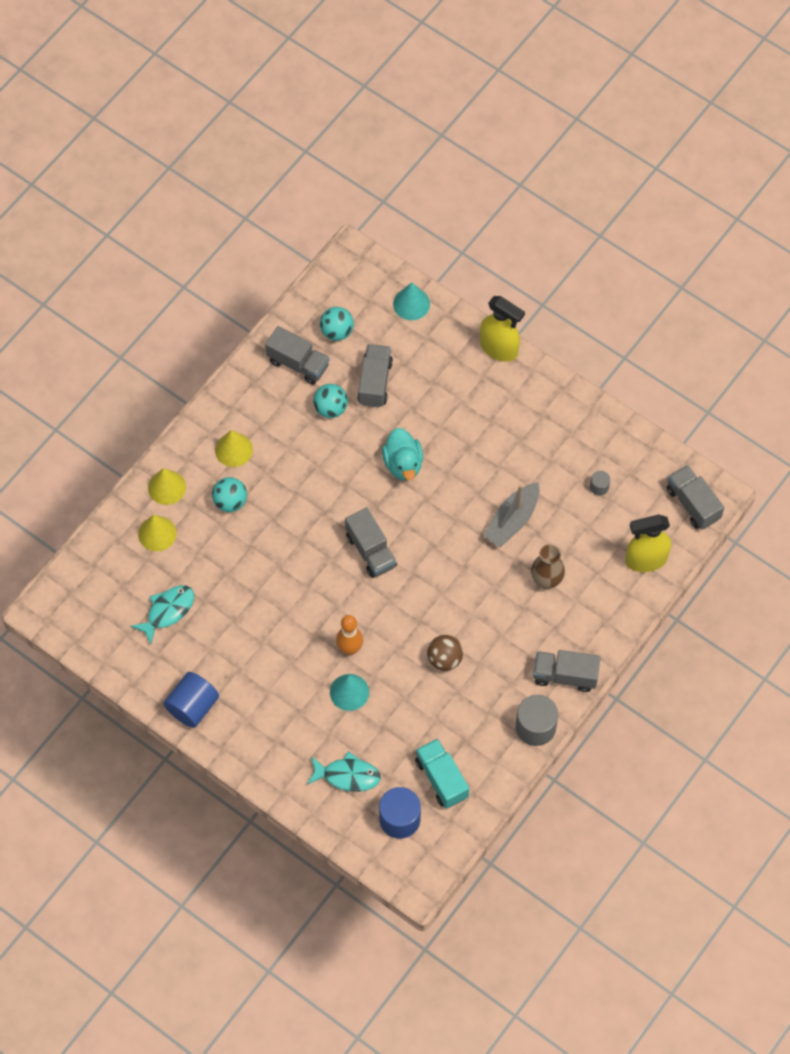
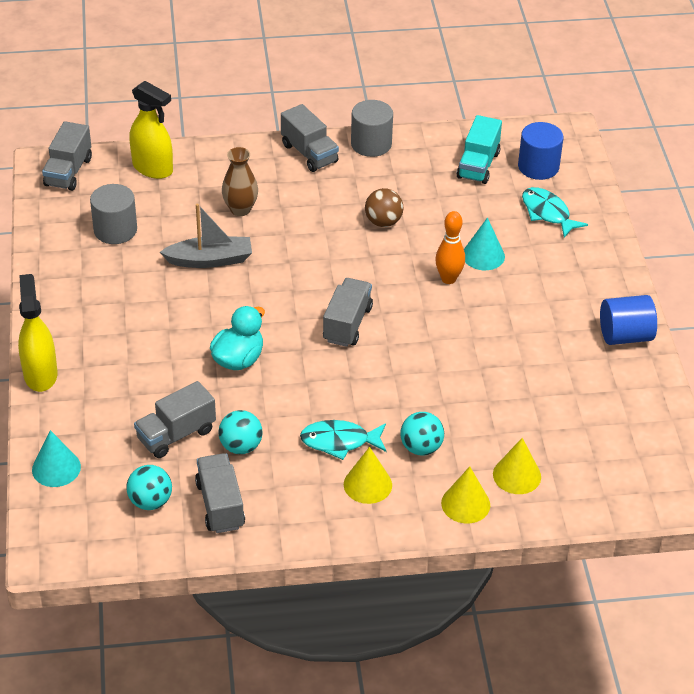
camera: 135 degrees left, 20 degrees down
(167, 611) = (573, 412): turquoise fish -> turquoise fish (339, 441)
(599, 487) = (115, 230): grey cylinder -> grey cylinder, size x2.03

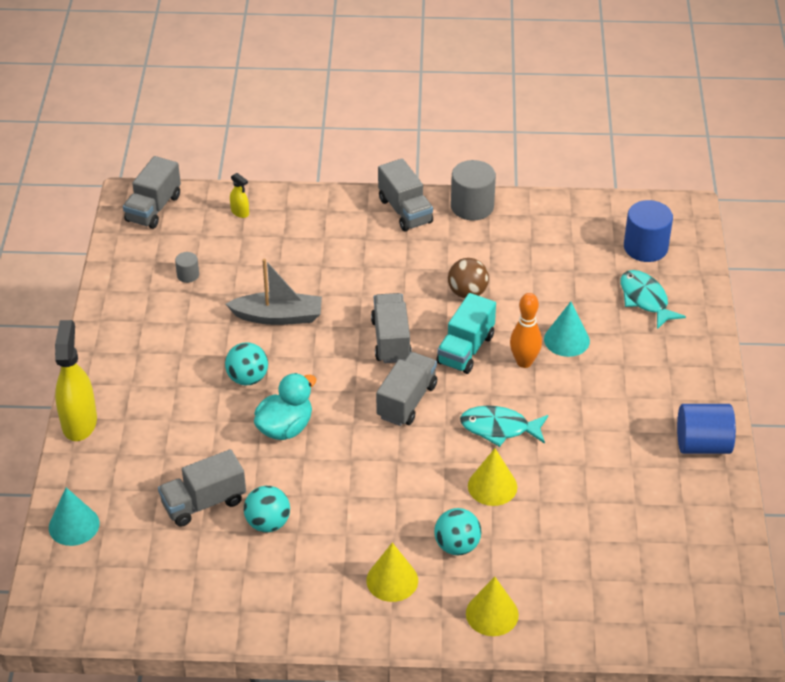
camera: 10 degrees right, 0 degrees up
(115, 230) = (188, 275): grey cylinder -> grey cylinder, size x0.49
(150, 501) = (162, 573): turquoise ball -> turquoise ball (247, 378)
(153, 168) = (240, 212): yellow spray bottle -> yellow spray bottle, size x0.46
(220, 505) = (233, 585): grey truck -> grey truck (391, 340)
(240, 209) = (321, 265): brown vase -> none
(339, 441) = (372, 529): turquoise fish -> turquoise fish (499, 428)
(478, 165) = (581, 240): turquoise truck -> turquoise truck (465, 349)
(517, 475) = (553, 588): yellow cone -> yellow cone (492, 486)

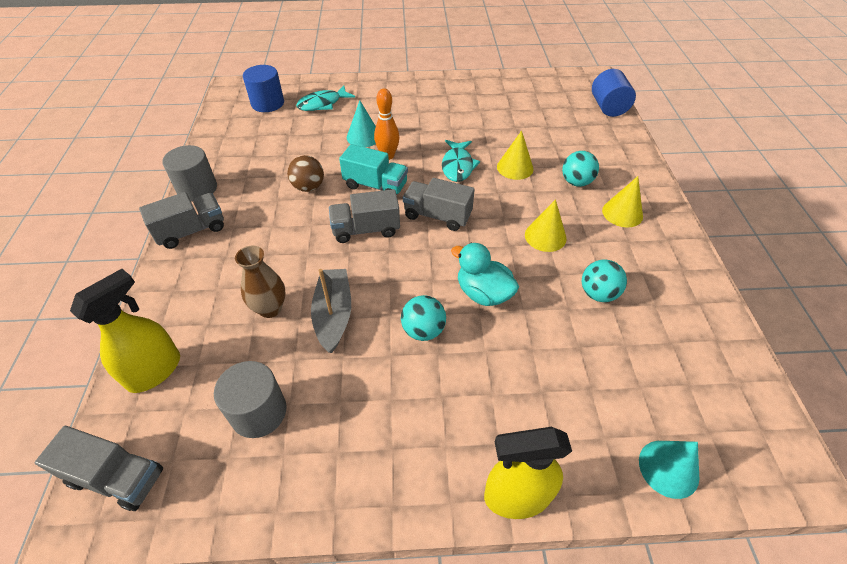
camera: 95 degrees left, 5 degrees up
(188, 275) = (259, 412): grey cylinder -> grey cylinder, size x2.03
(204, 503) = (593, 346): grey truck -> none
(240, 212) = (155, 371): yellow spray bottle -> yellow spray bottle, size x2.19
(293, 274) = (270, 308): none -> brown vase
(492, 614) = (627, 164): yellow cone -> yellow cone (545, 236)
(702, 445) = (455, 85): blue cylinder -> blue cylinder (608, 107)

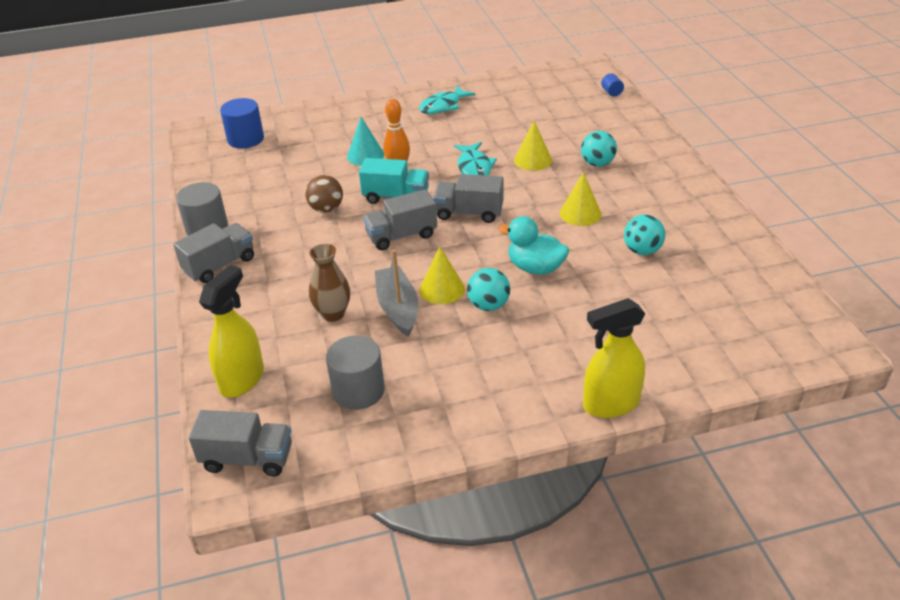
camera: 10 degrees left, 10 degrees down
(322, 104) = (307, 131): turquoise fish -> turquoise fish (443, 106)
(608, 107) = (611, 92): blue cylinder -> blue cylinder, size x0.49
(622, 213) = (648, 183): yellow cone -> yellow cone (442, 289)
(668, 468) = (732, 362): turquoise cone -> none

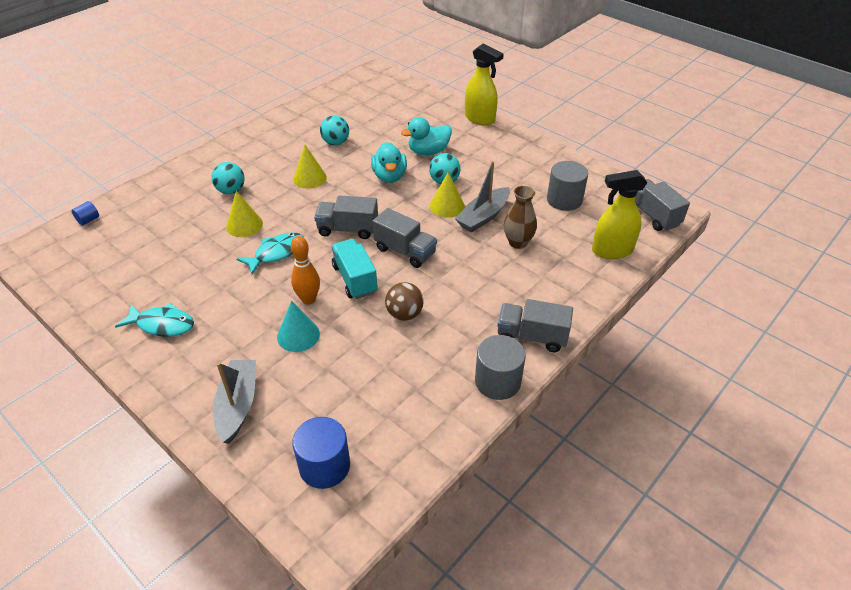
camera: 125 degrees left, 5 degrees up
(332, 120) = (237, 405): none -> grey boat
(469, 213) = (348, 229): grey truck -> grey truck turned 120 degrees clockwise
(562, 317) = (428, 152): none -> turquoise duck

